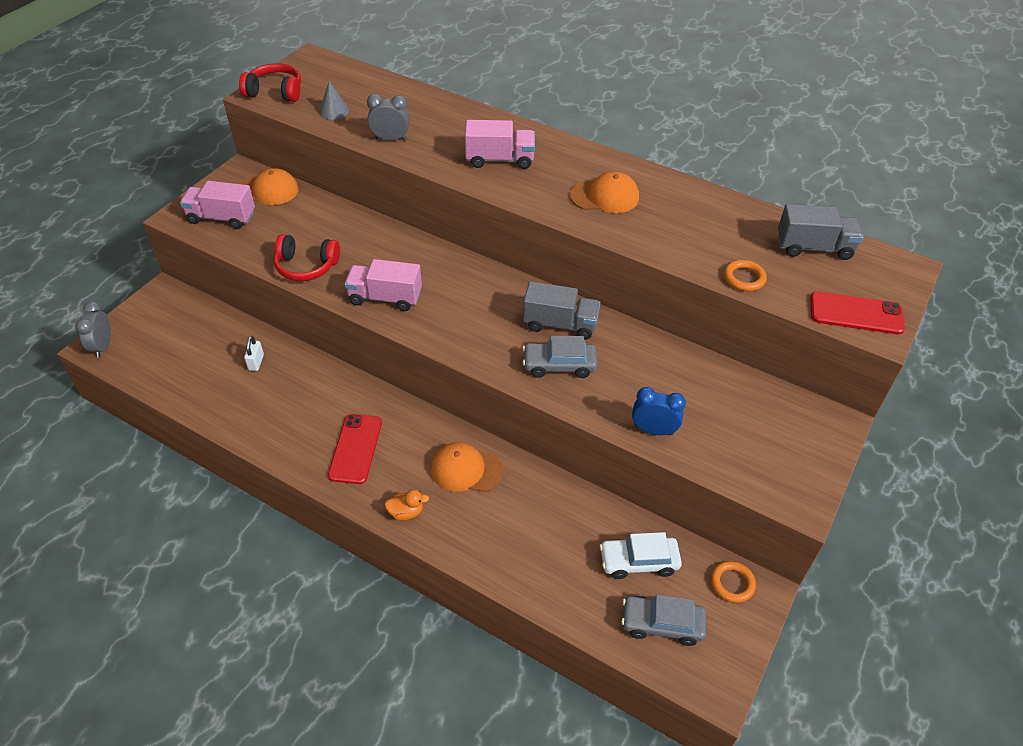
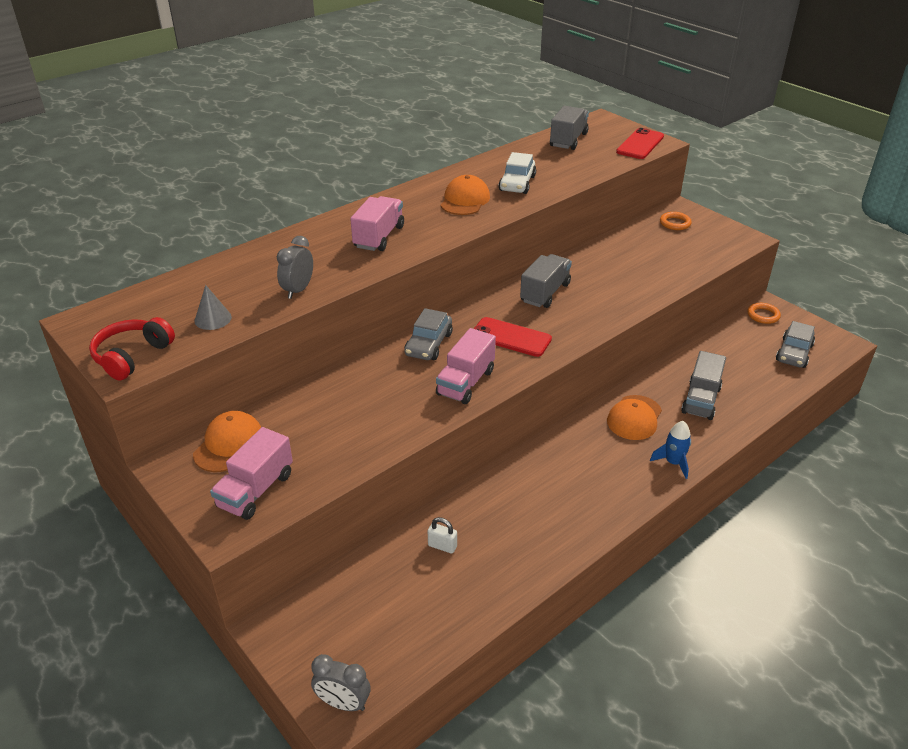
camera: 70 degrees left, 10 degrees down
(306, 266) = (388, 430): red headphones -> none
(355, 449) = (591, 484): red phone -> red phone (511, 337)
(406, 512) = (673, 463): orange duck -> blue rocket
(520, 527) = (701, 400): none -> grey truck
(559, 365) = (592, 303): grey car -> grey car (428, 344)
(638, 561) = (740, 350): white car -> white car (517, 183)
(653, 430) = (673, 277): blue clock -> none
(744, 278) = (590, 170): orange ring -> orange ring (675, 223)

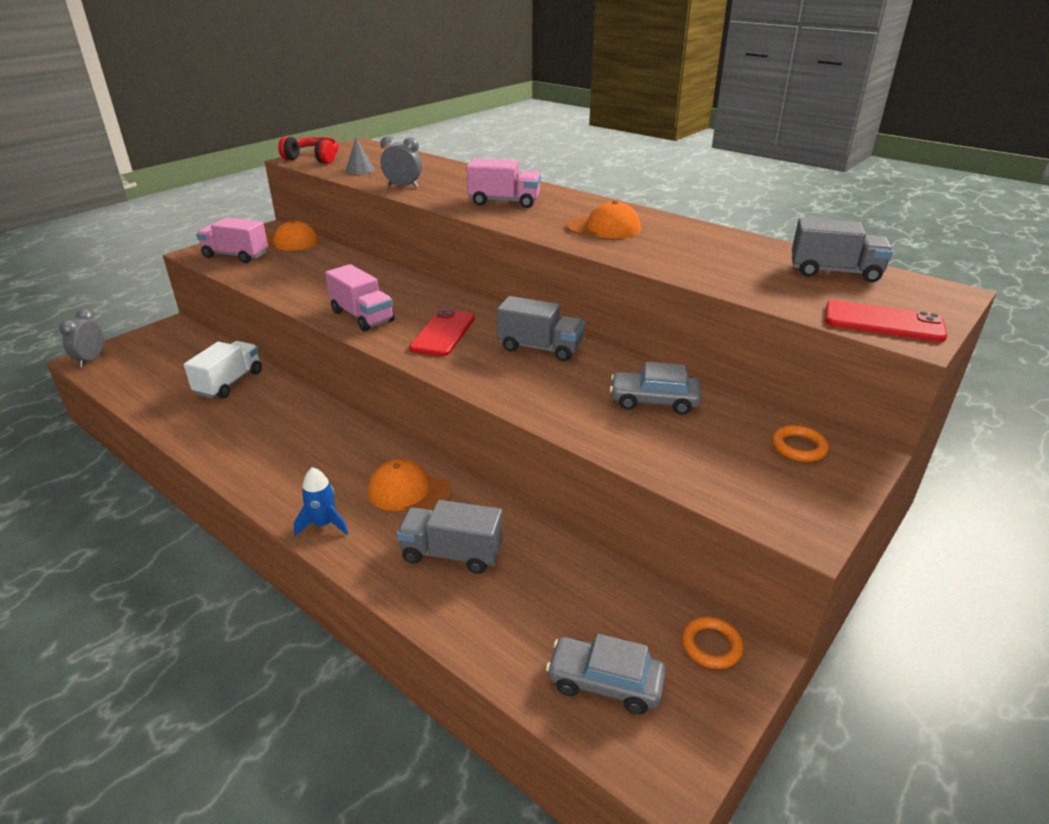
camera: 80 degrees right, 5 degrees down
(428, 344) = (424, 295): grey car -> grey car (653, 401)
(442, 546) = (229, 383): white padlock -> white truck
(465, 382) = (362, 316): pink truck -> pink truck turned 150 degrees counterclockwise
(517, 183) = (667, 249): white car -> none

